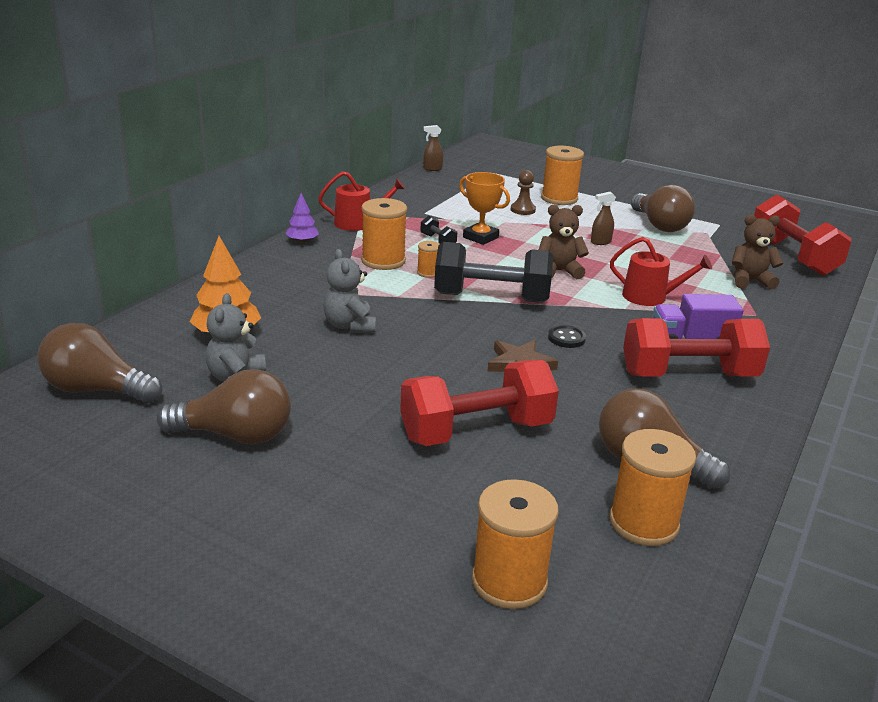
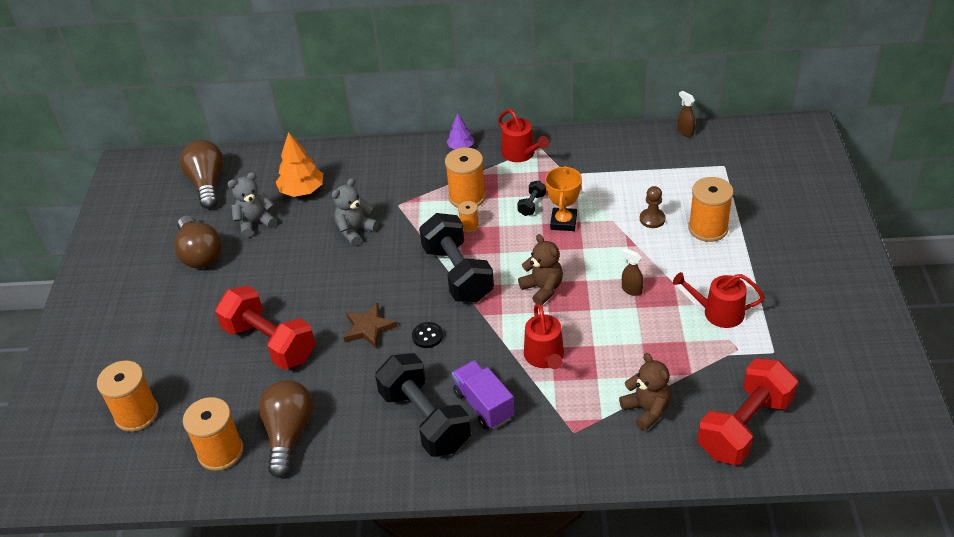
camera: 65 degrees right, 15 degrees up
(659, 225) = (718, 312): brown light bulb -> red watering can
(688, 375) = (425, 420): red dumbbell -> black dumbbell

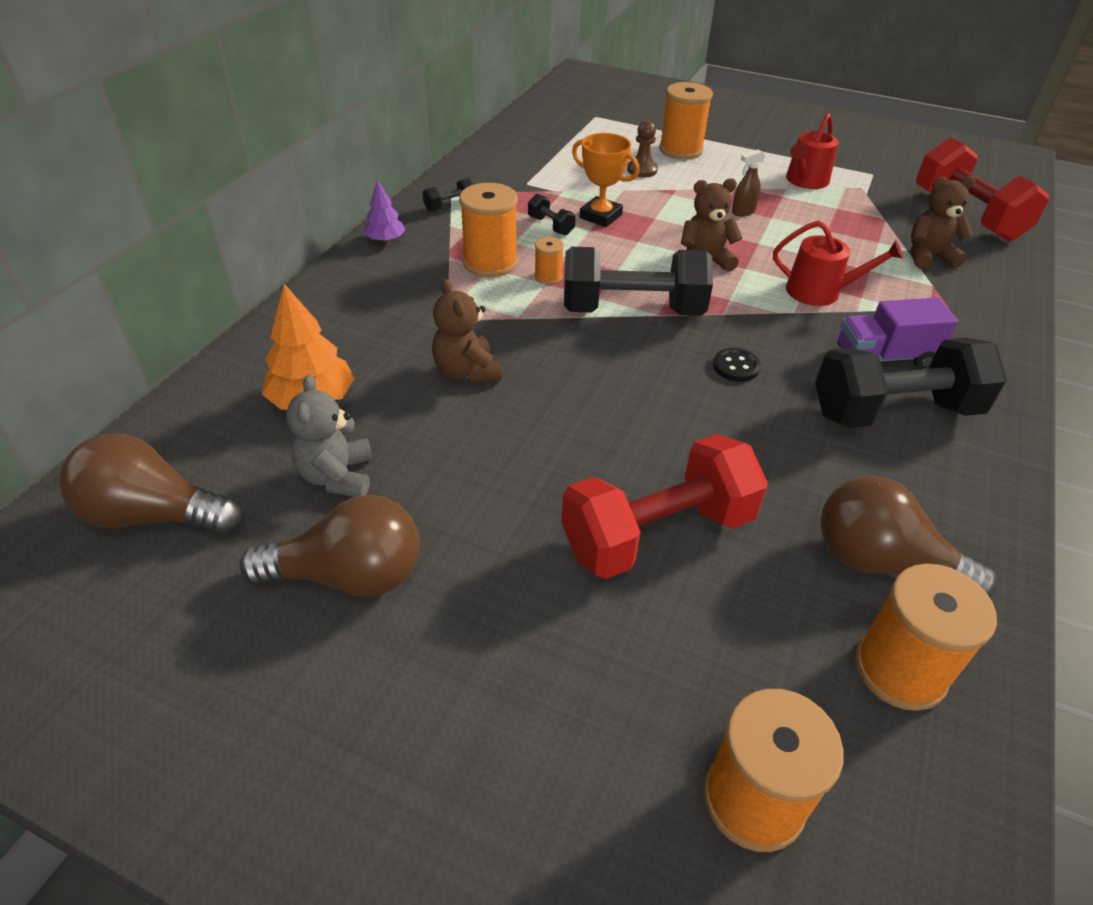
camera: 70 degrees left, 0 degrees up
(355, 231) = (467, 372): grey teddy bear -> brown teddy bear
(368, 328) = (689, 415): brown star -> none
(521, 154) = (450, 206): red watering can -> black dumbbell
(685, 132) = (523, 116): brown spray bottle -> none

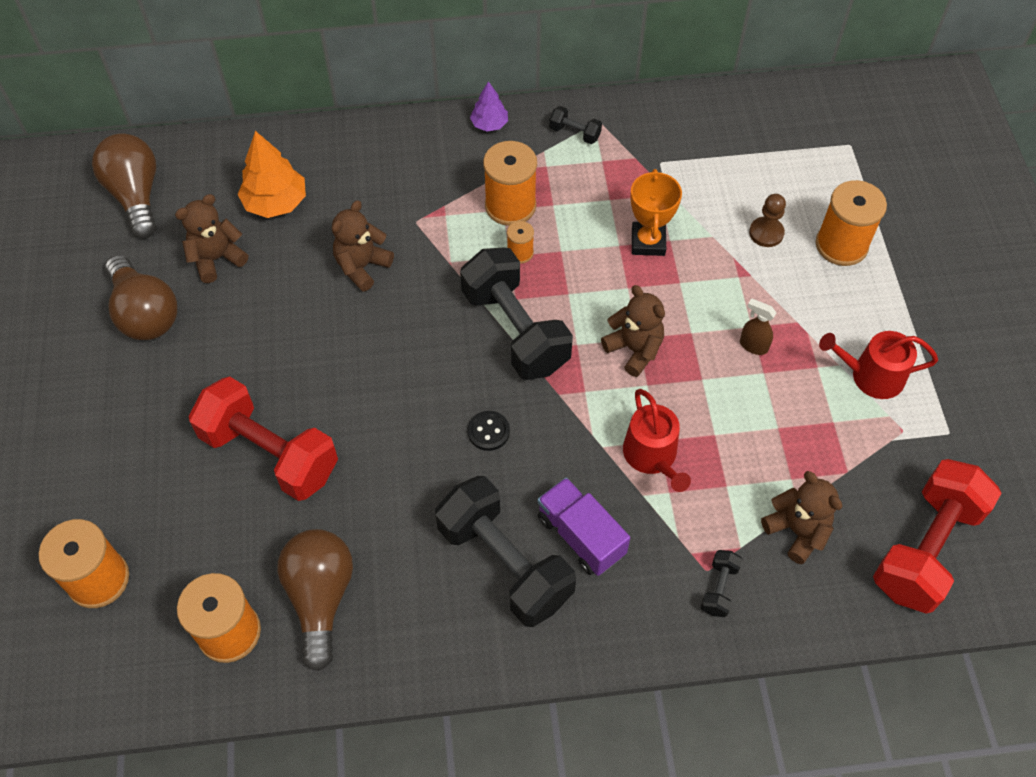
camera: 60 degrees right, 15 degrees up
(337, 476) = (217, 259): grey teddy bear -> brown teddy bear
(551, 226) = (601, 215): black dumbbell -> black dumbbell (719, 588)

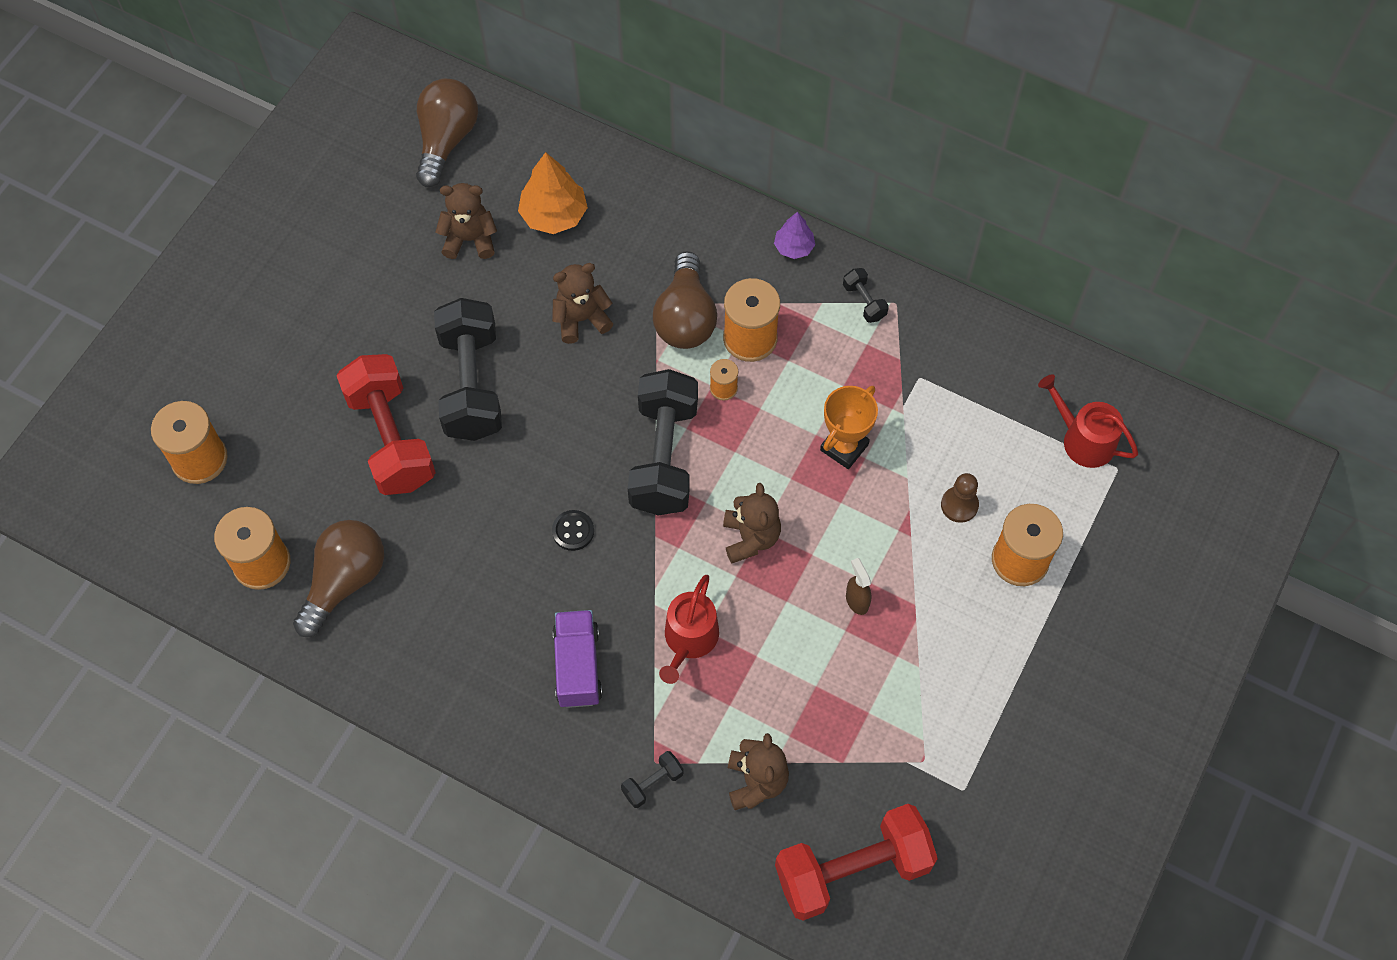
camera: 35 degrees right, 5 degrees up
(145, 313) = (381, 254): brown light bulb -> brown light bulb (685, 317)
(505, 563) = (501, 648): black dumbbell -> black dumbbell (471, 384)
(870, 375) = (938, 694): red watering can -> red watering can (1082, 439)

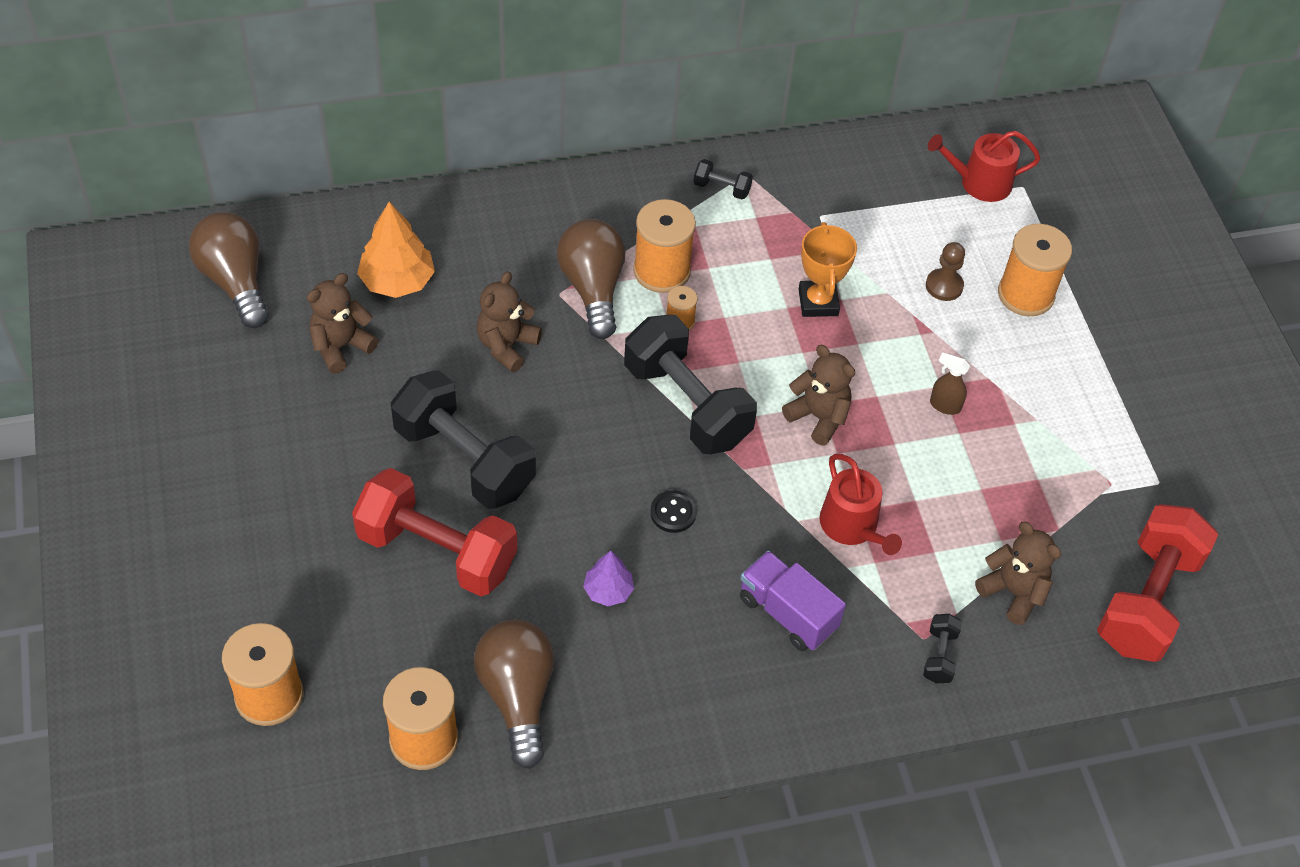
camera: 45 degrees left, 10 degrees down
(685, 317) = (593, 289): brown light bulb -> brown light bulb turned 150 degrees counterclockwise
(794, 247) = (625, 183): purple tree -> purple tree (608, 590)

